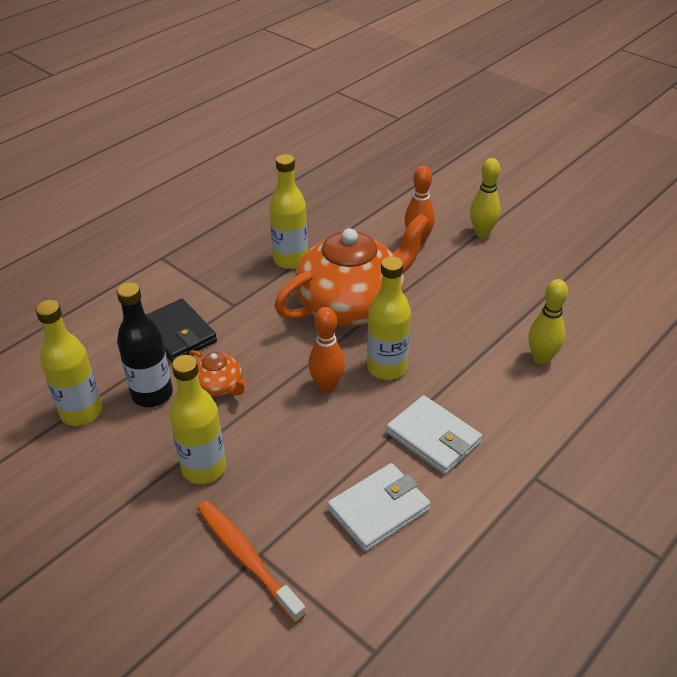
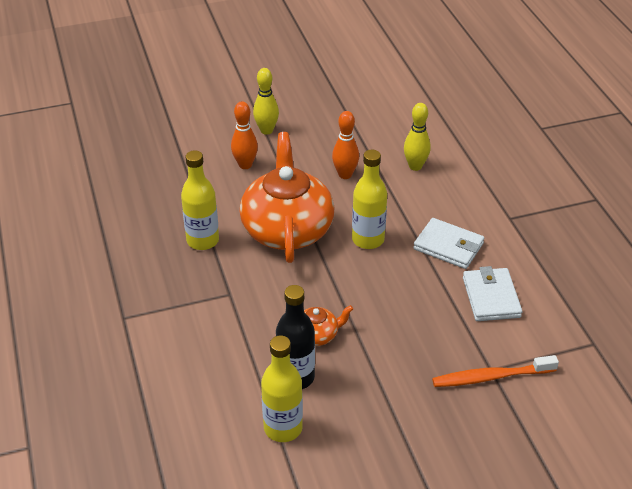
camera: 60 degrees left, 0 degrees up
(178, 334) = (236, 339): black wallet -> none
(204, 468) = (396, 372): yellow bottle -> none
(327, 386) = (363, 277): orange bowling pin -> orange bowling pin (345, 175)
(433, 438) = (448, 246): white wallet -> white wallet turned 45 degrees clockwise

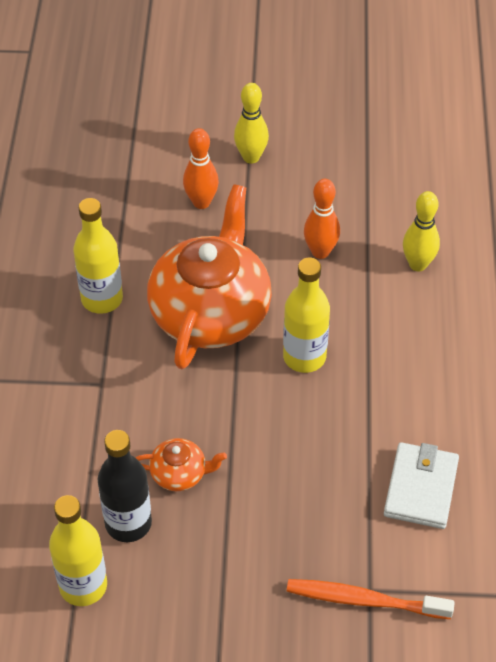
camera: 20 degrees right, 10 degrees up
(448, 246) = (402, 397): white wallet -> none

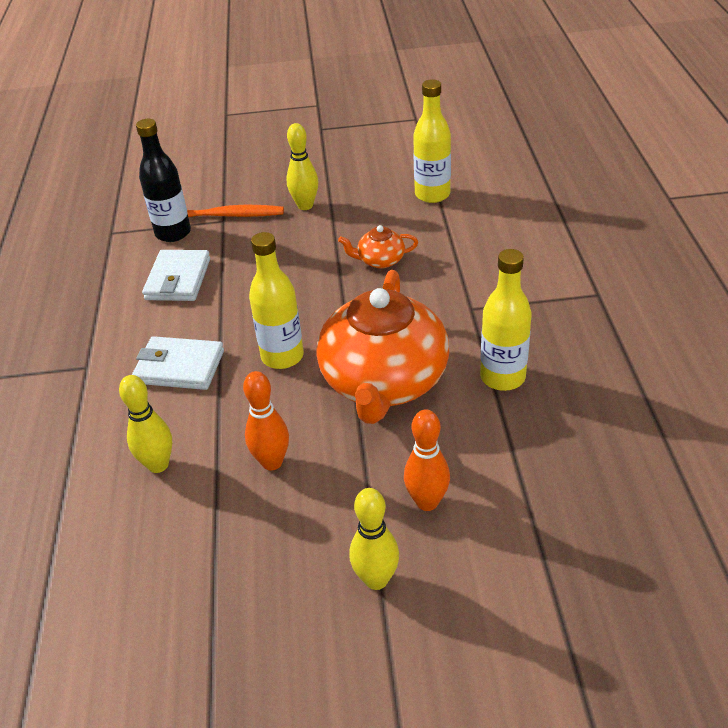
camera: 175 degrees right, 10 degrees down
(128, 523) = (412, 228): black bottle -> black bottle (173, 233)
(256, 598) = (305, 205): none -> yellow bowling pin
(408, 362) = (180, 367): none -> white wallet

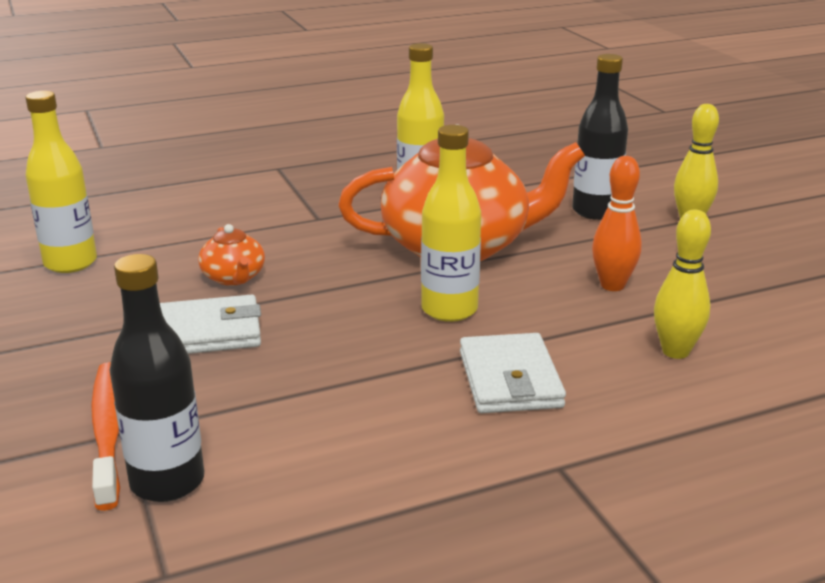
camera: 110 degrees left, 15 degrees down
(178, 279) = (311, 436): white wallet -> white wallet (206, 332)
(305, 205) = (85, 357): yellow bowling pin -> none
(427, 502) = (595, 211): orange bowling pin -> black bottle

